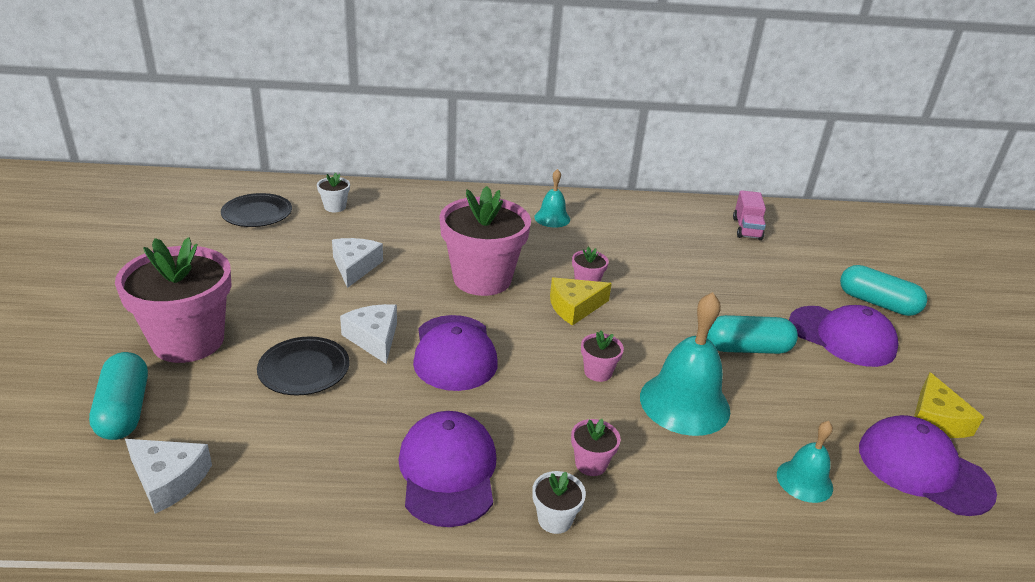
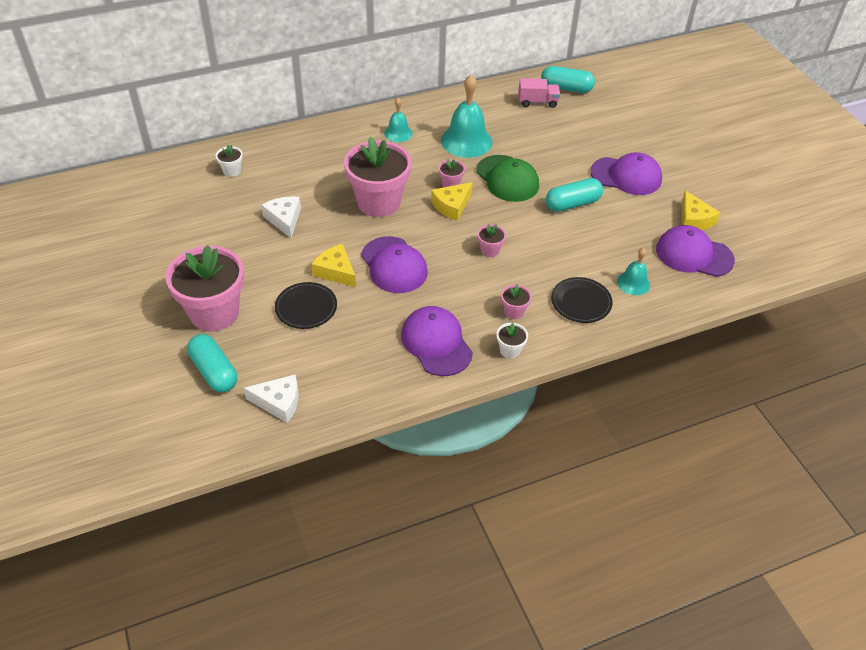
camera: 20 degrees left, 15 degrees up
(257, 213) = (177, 195): black plate -> black plate (581, 302)
(374, 338) = (336, 271): white cheese -> yellow cheese
(666, 297) = (507, 179): none -> green cap
(684, 403) = (550, 255): turquoise bell -> turquoise bell (466, 141)
(746, 229) = (537, 102): pink truck -> pink truck turned 75 degrees counterclockwise
(877, 303) = (640, 142): turquoise capsule -> turquoise capsule (566, 88)

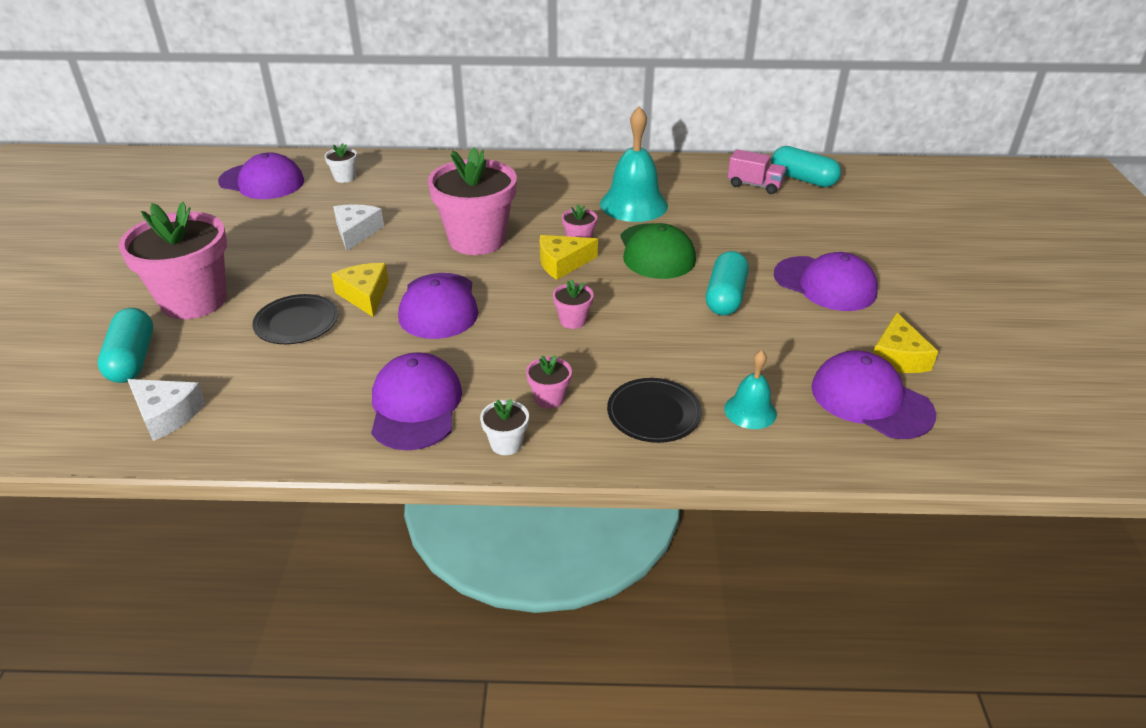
camera: 25 degrees right, 10 degrees down
(167, 192) = (262, 182): none -> purple cap
(398, 133) = (557, 181): turquoise bell -> none
(572, 204) = (725, 297): turquoise capsule -> turquoise capsule turned 75 degrees counterclockwise

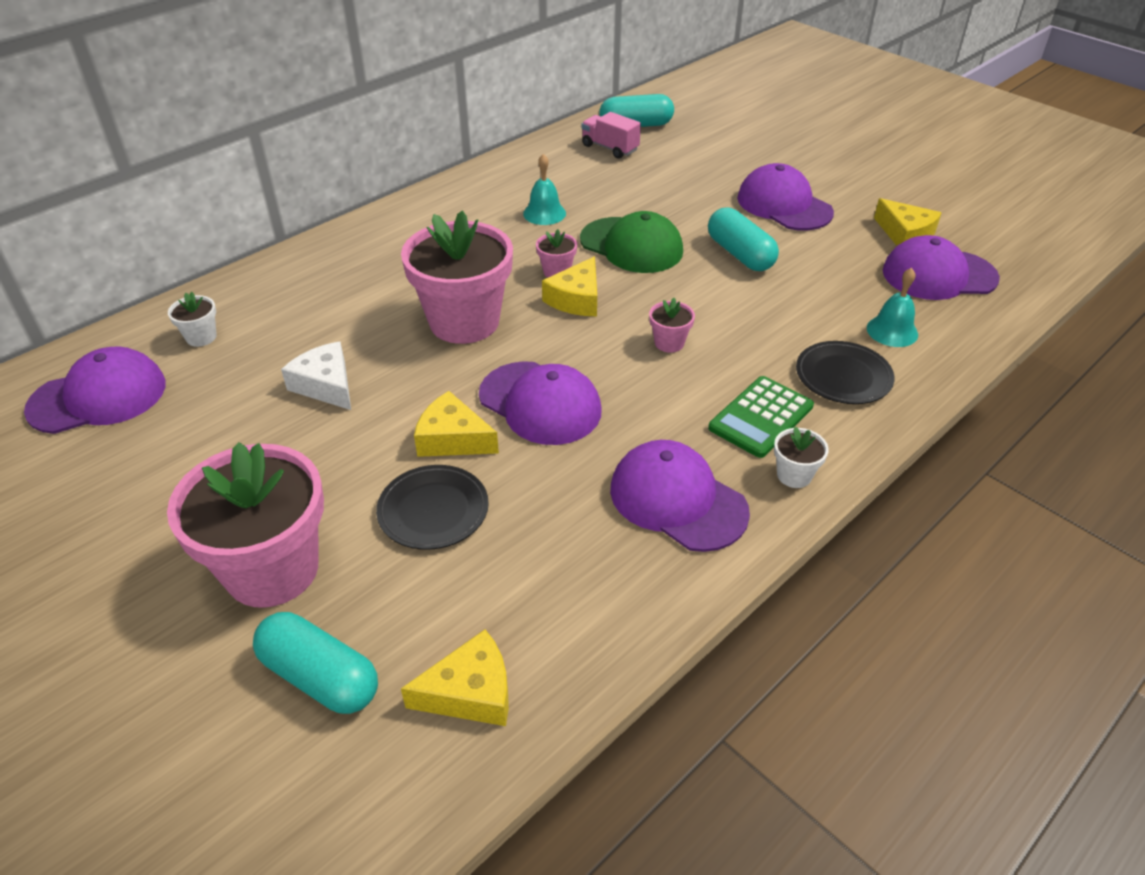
camera: 45 degrees left, 5 degrees up
(167, 414) = (470, 692): white cheese -> yellow cheese
(549, 398) = (761, 417): pink flower pot -> green calculator
(633, 204) = (544, 213): turquoise bell -> turquoise bell, size x0.55
(754, 185) = (610, 148): pink truck -> pink truck turned 120 degrees counterclockwise
(825, 284) = (784, 205): purple cap -> purple cap turned 120 degrees counterclockwise

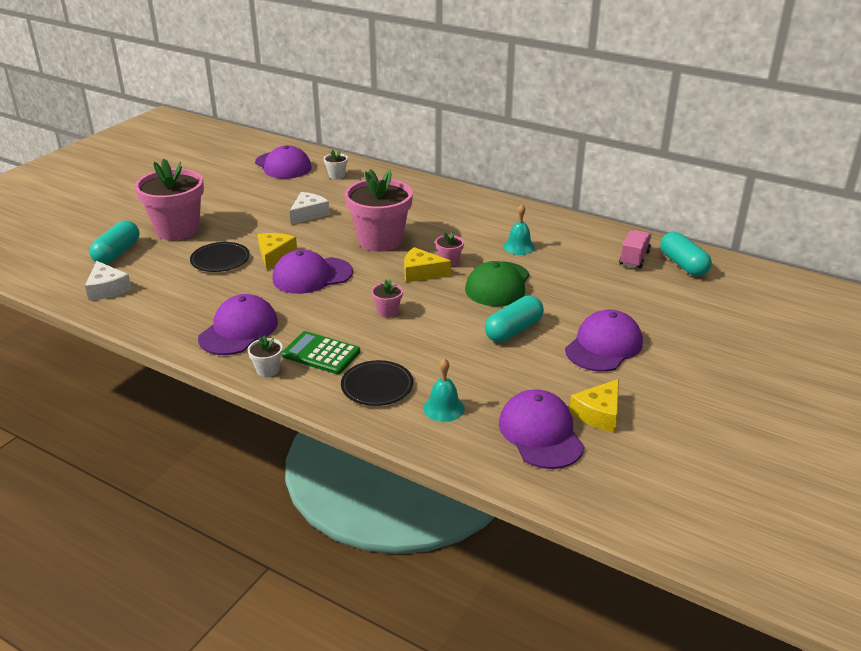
camera: 75 degrees right, 10 degrees down
(470, 692) = (107, 289): yellow cheese -> white cheese
(540, 403) = (312, 276): purple cap -> purple cap turned 45 degrees clockwise

